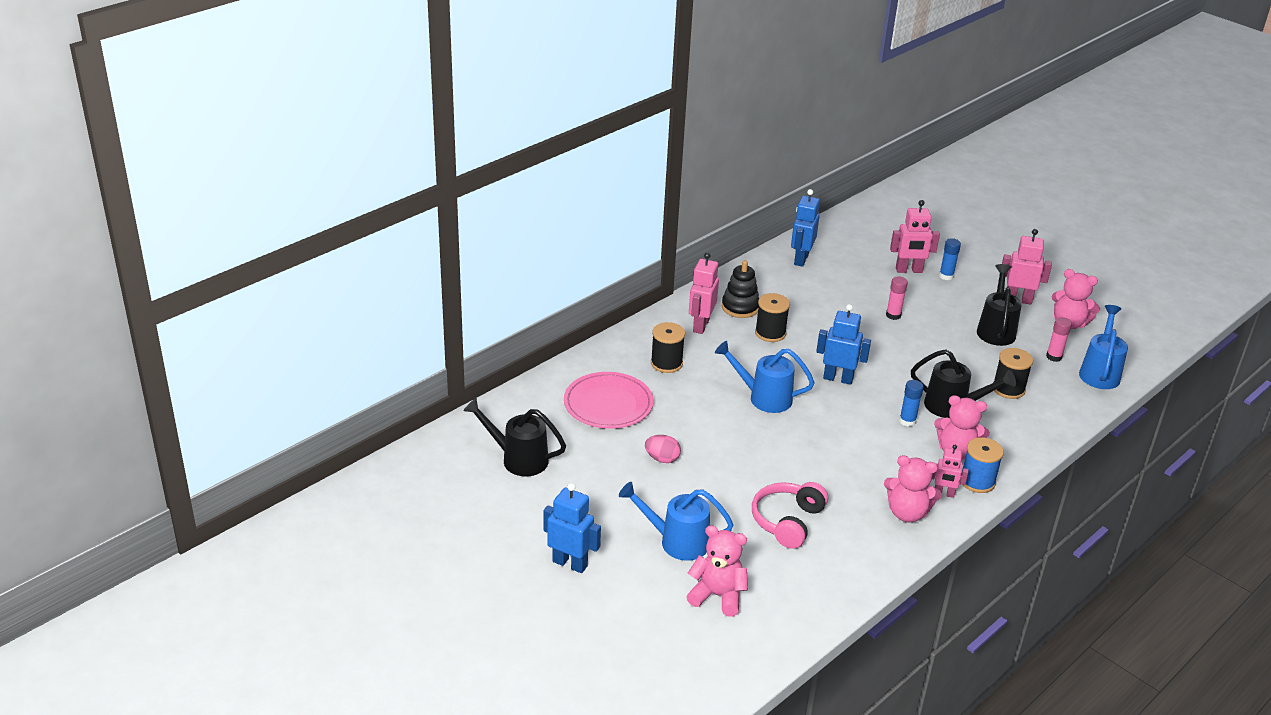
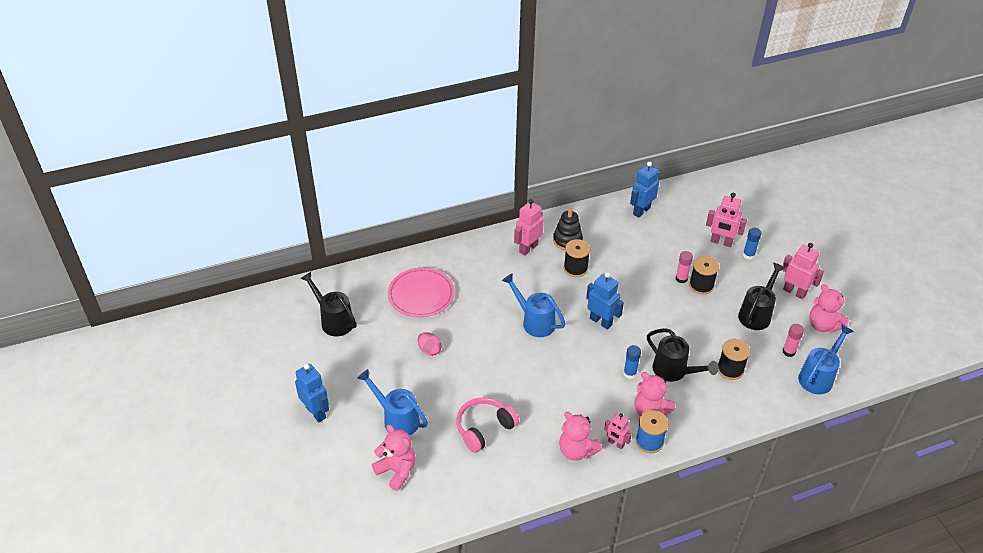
camera: 25 degrees right, 10 degrees up
(666, 363) = (483, 273): black spool -> black spool (701, 285)

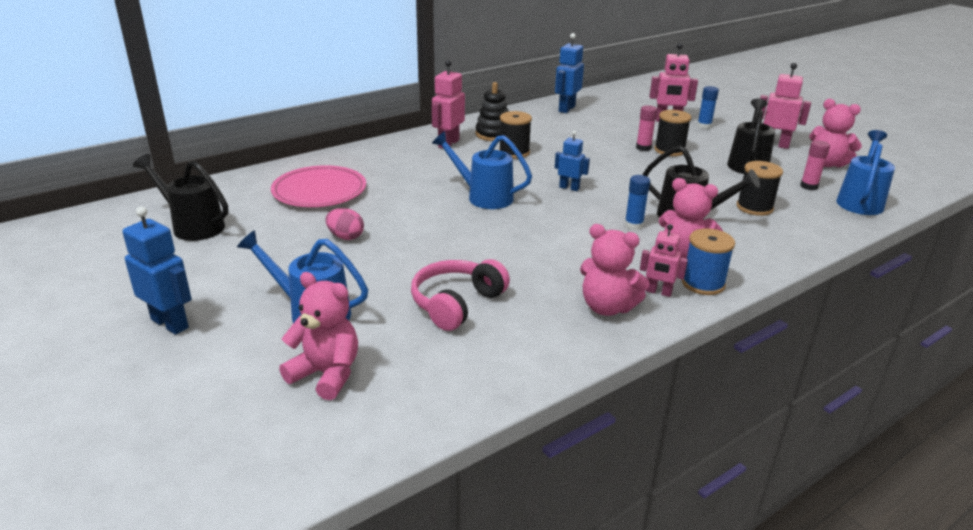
camera: 15 degrees left, 15 degrees down
(601, 321) = (569, 188): blue robot -> blue robot, size x0.64

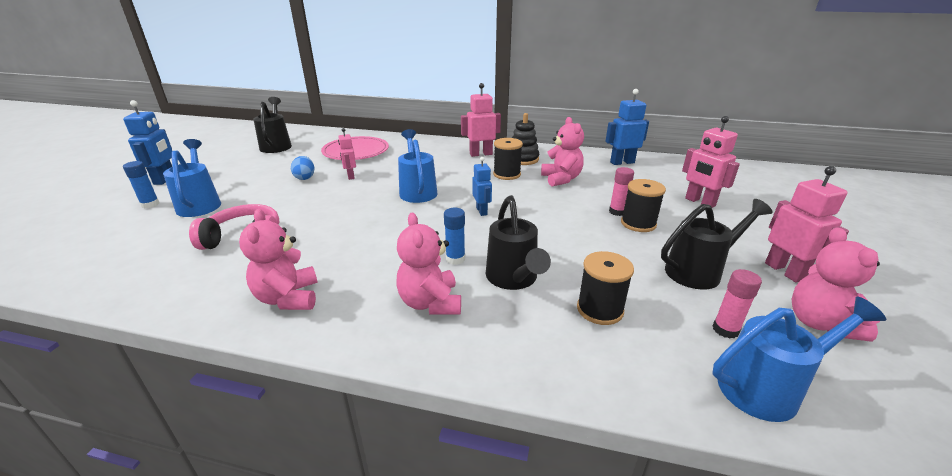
camera: 50 degrees right, 0 degrees up
(326, 374) = (125, 234): pink teddy bear -> pink teddy bear (561, 179)
(345, 237) = (305, 178): pink egg -> blue egg
(658, 292) = (340, 314): pink robot -> pink robot (350, 176)
(703, 283) = (383, 334): blue spool -> none
(704, 126) = (731, 220): blue glue stick -> blue glue stick (150, 204)

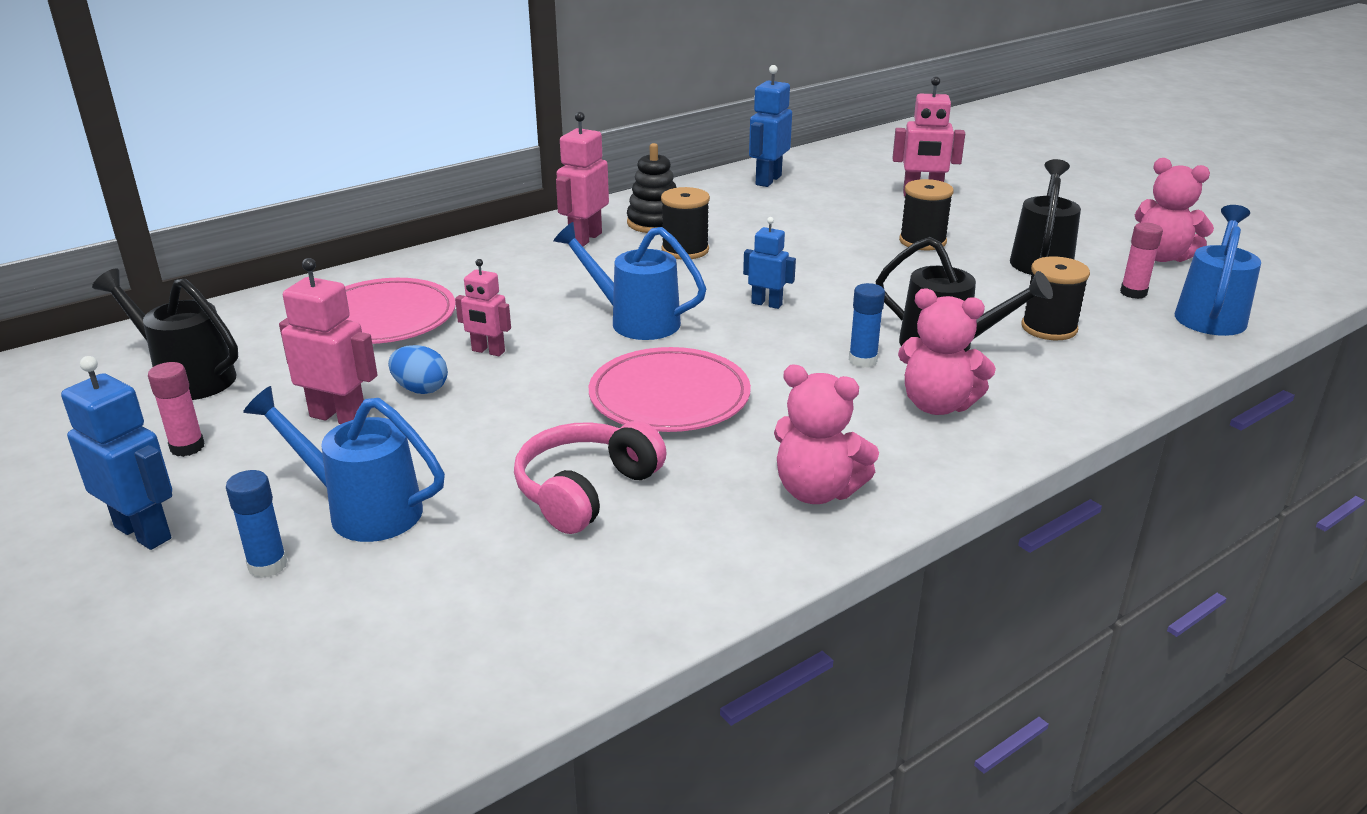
camera: 50 degrees left, 0 degrees up
(352, 224) = (669, 397): none -> pink plate
(561, 179) = (755, 228): pink teddy bear -> none
(617, 212) = (883, 238): pink glue stick -> pink glue stick (187, 447)
(784, 271) = (1083, 229): pink robot -> pink robot (338, 417)

